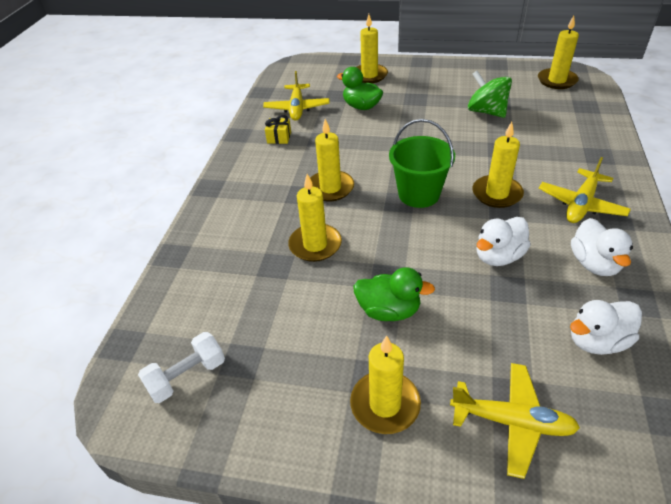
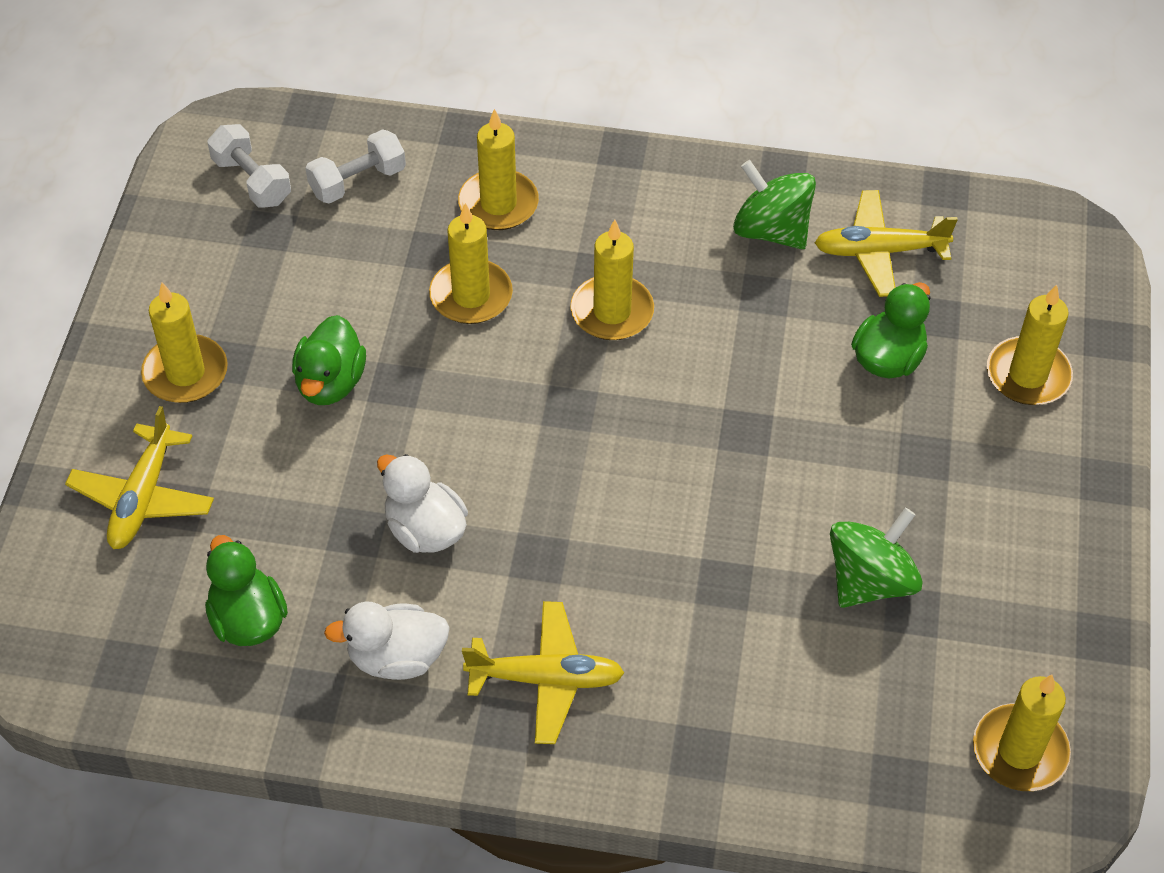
camera: 85 degrees right, 10 degrees up
(204, 308) = (357, 181): none -> white dumbbell
(279, 137) = (771, 230): yellow gift -> green spinning top
(419, 194) = (588, 436): green bucket -> none
(497, 194) = (583, 553): yellow candle -> yellow candle (498, 204)
(581, 204) = (546, 678): yellow plane -> yellow plane turned 150 degrees clockwise
(597, 341) = (248, 619): white duck -> green duck

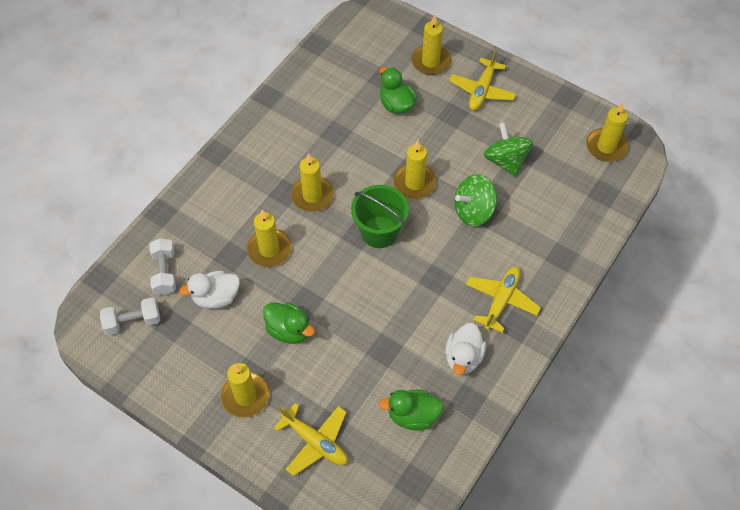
camera: 65 degrees left, 5 degrees up
(425, 530) = (398, 320): white duck -> white duck (216, 297)
(498, 204) = (218, 216): yellow candle -> yellow candle (414, 183)
(591, 436) = (379, 232): none -> green bucket
(771, 230) = (301, 115): green spinning top -> green spinning top (473, 211)
(879, 251) = (336, 82): yellow plane -> yellow plane (482, 90)

